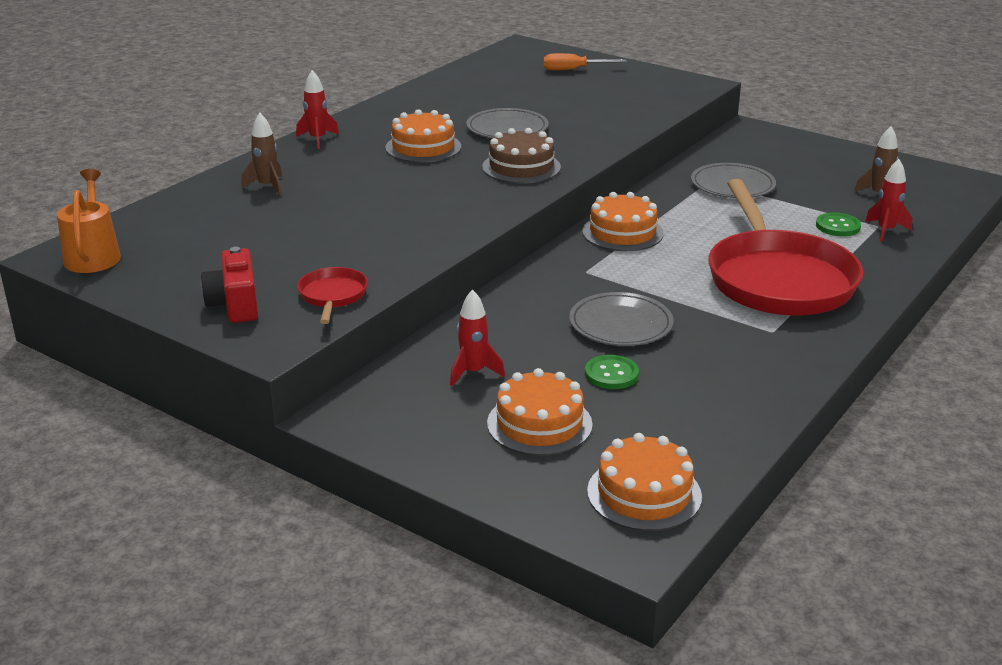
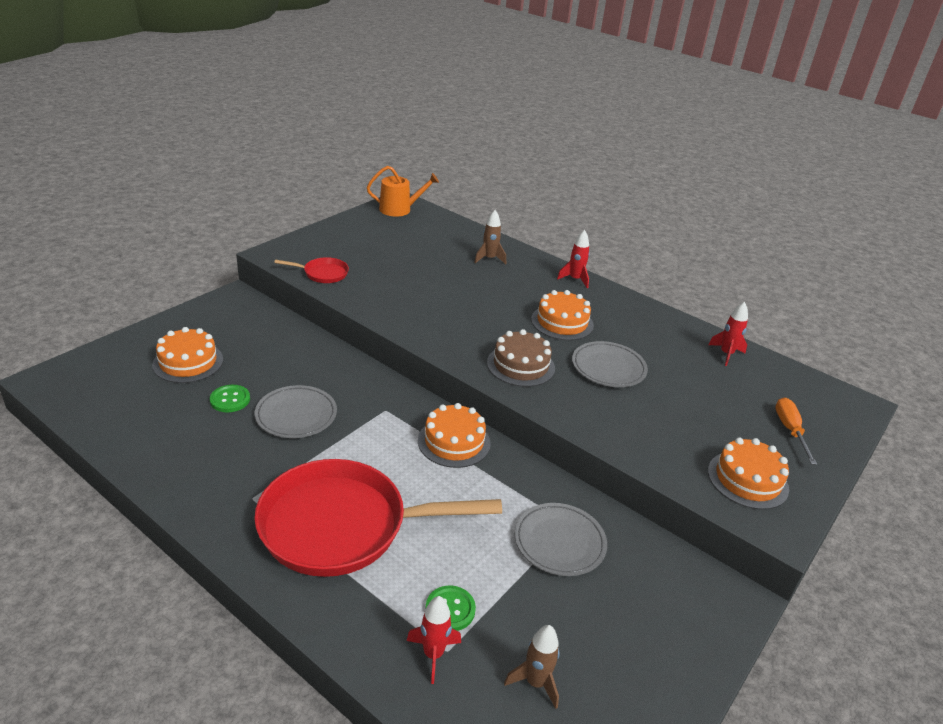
camera: 90 degrees right, 5 degrees up
(235, 305) = (324, 245): red camera -> none
(473, 372) = (260, 344): red rocket -> red rocket (726, 354)
(644, 493) = (90, 391): orange cake -> orange cake (747, 480)

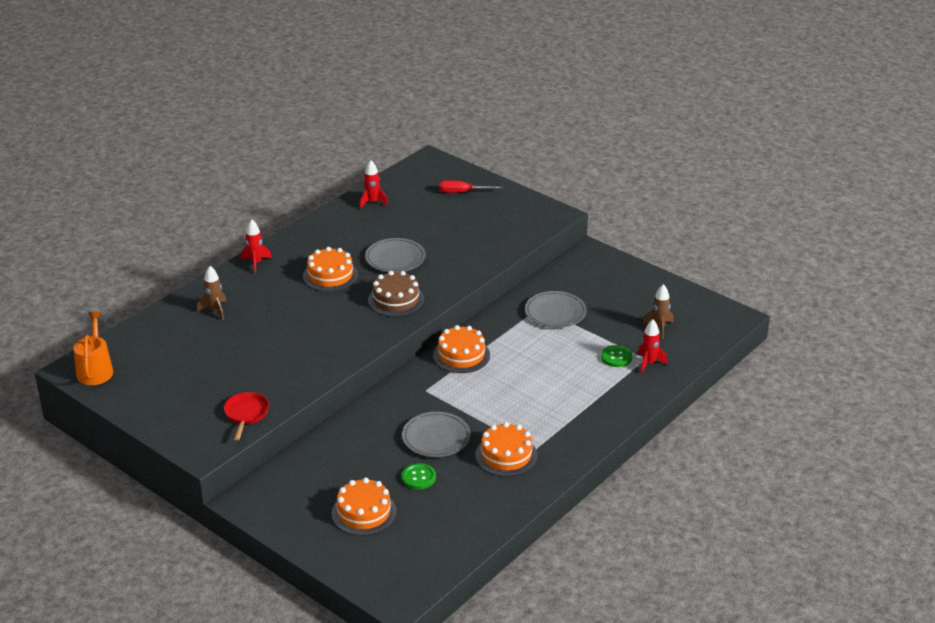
camera: 85 degrees left, 0 degrees up
(342, 526) = (555, 404): red pan -> none
(747, 480) = (514, 217): orange cake -> orange cake (506, 455)
(790, 430) = (462, 192): orange screwdriver -> red screwdriver

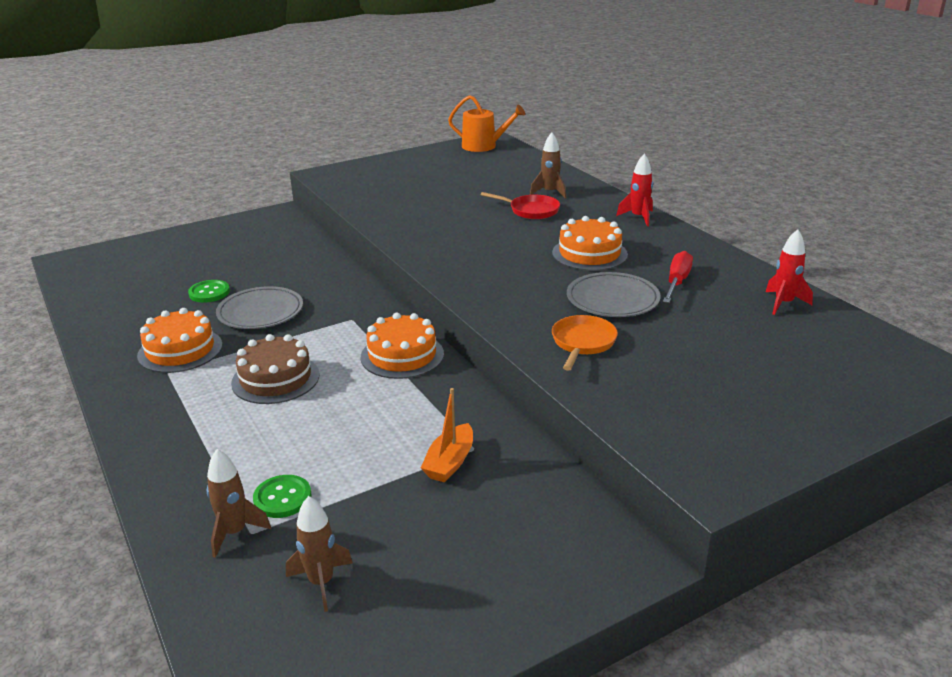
camera: 110 degrees right, 5 degrees down
(246, 414) = (359, 193): red pan -> red pan (531, 210)
(364, 512) = (195, 260): orange cake -> none
(396, 300) = (507, 286): brown cake -> brown cake (275, 379)
(454, 262) = (582, 343): none -> orange pan
(462, 192) = (813, 388): red screwdriver -> red screwdriver (677, 282)
(555, 312) = (450, 462): grey plate -> orange boat
(649, 363) = (234, 532): red rocket -> brown rocket

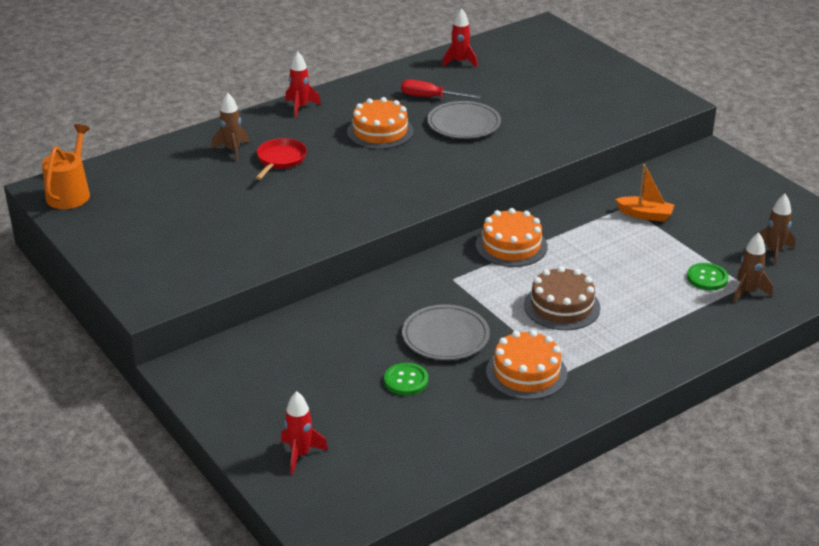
camera: 95 degrees left, 5 degrees up
(151, 252) = (300, 455): none -> red rocket
(582, 343) = (533, 137): orange pan -> none

